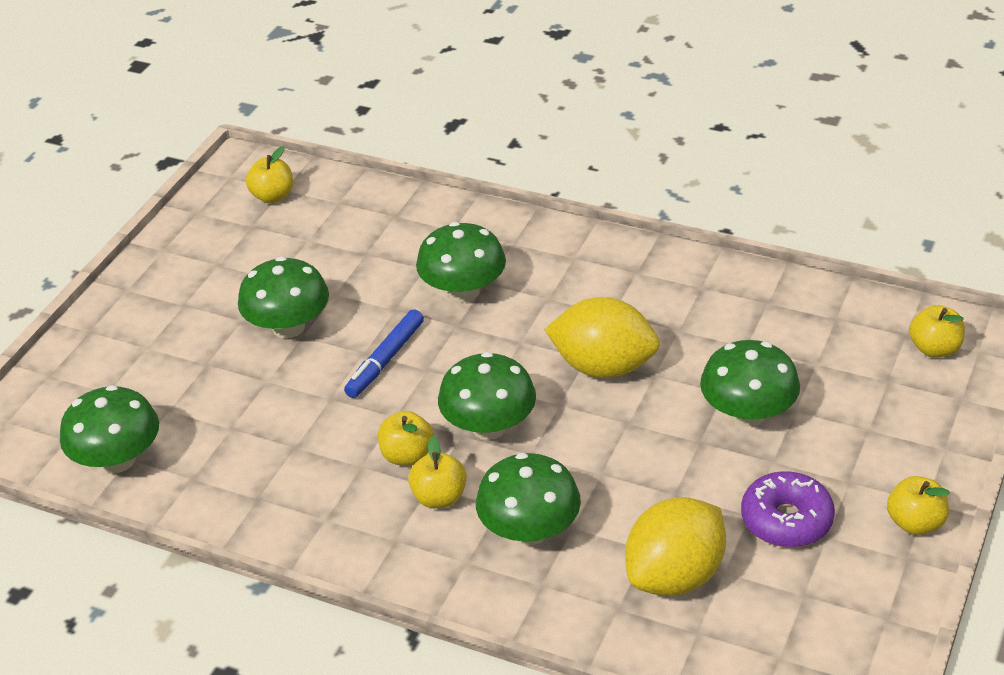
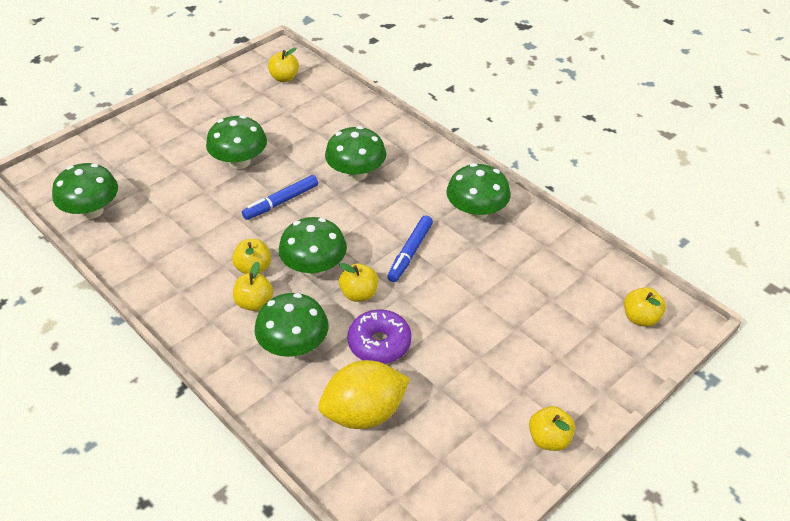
camera: 20 degrees right, 5 degrees up
(571, 439) = (359, 294): none -> yellow apple
(603, 367) = (410, 253): yellow lemon -> blue marker
(748, 414) = (483, 318): green mushroom -> green mushroom (476, 212)
(786, 520) = (462, 402): purple donut -> purple donut (379, 343)

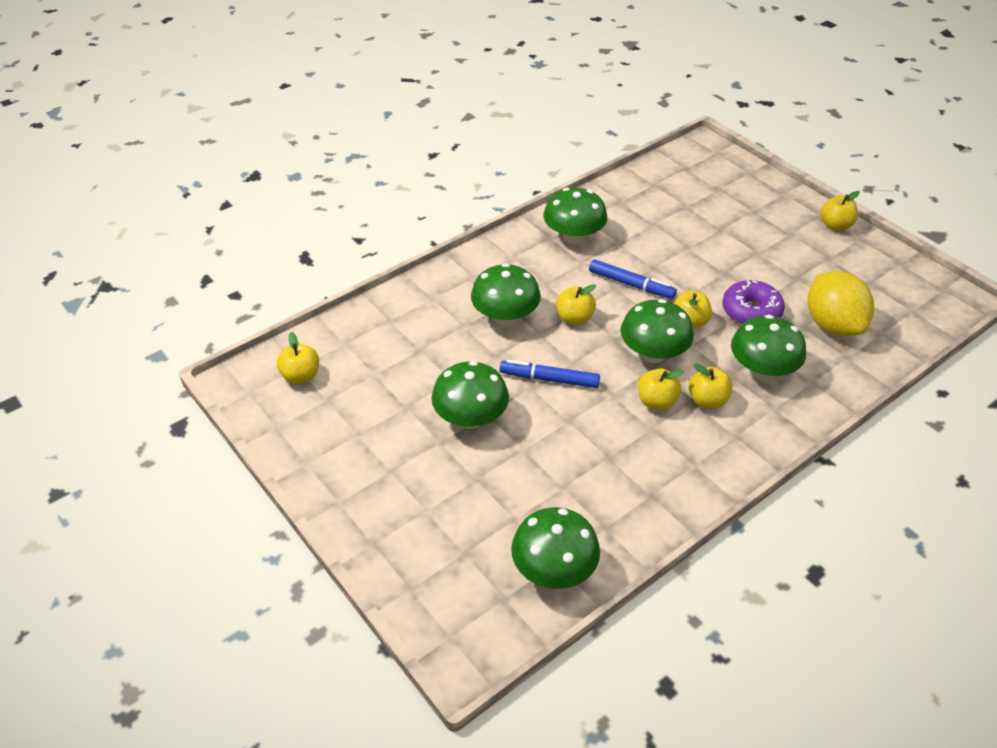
camera: 85 degrees left, 0 degrees up
(281, 202) = (549, 379): blue marker -> blue marker turned 135 degrees clockwise
(640, 318) = (704, 164): yellow apple -> yellow apple (574, 318)

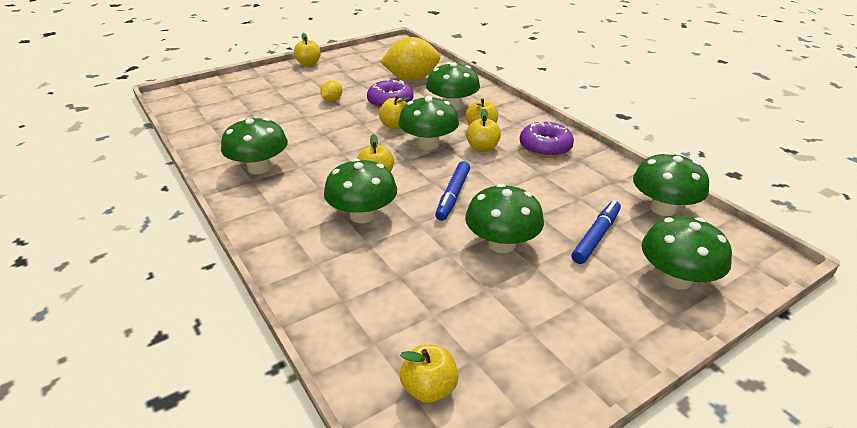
camera: 85 degrees left, 10 degrees down
(425, 556) = (676, 279): none -> green mushroom
(631, 284) = (341, 145): blue marker -> blue marker (596, 236)
(675, 463) = (545, 147): none -> purple donut
(737, 262) = (332, 100): none -> yellow lemon

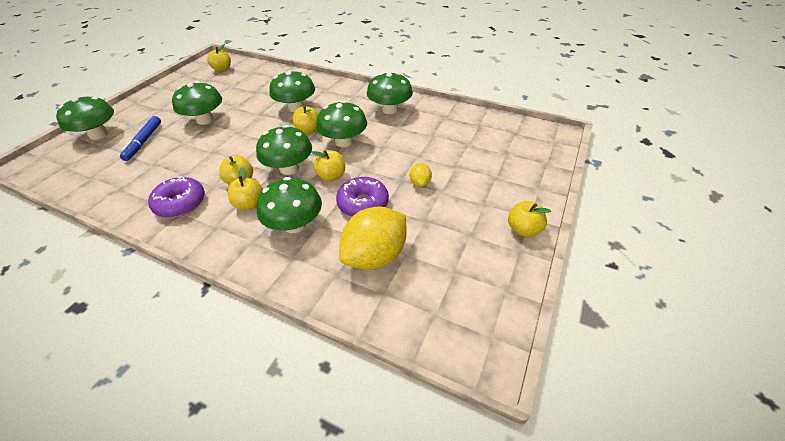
camera: 150 degrees right, 10 degrees up
(453, 195) = (247, 136): blue marker -> none
(663, 208) = (85, 177): green mushroom -> green mushroom (344, 142)

